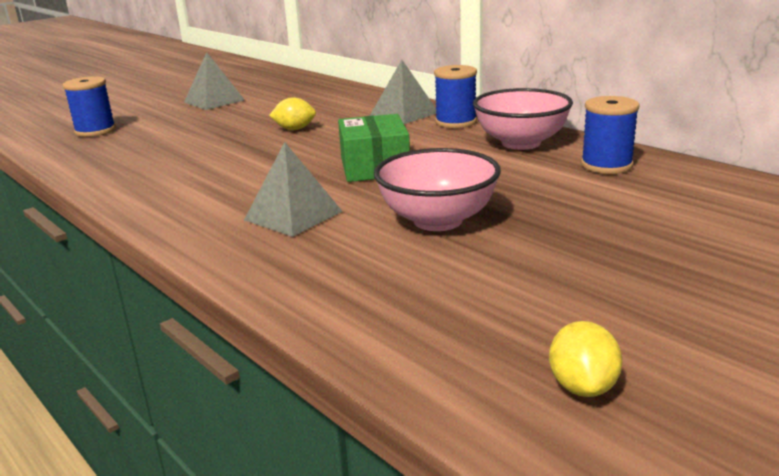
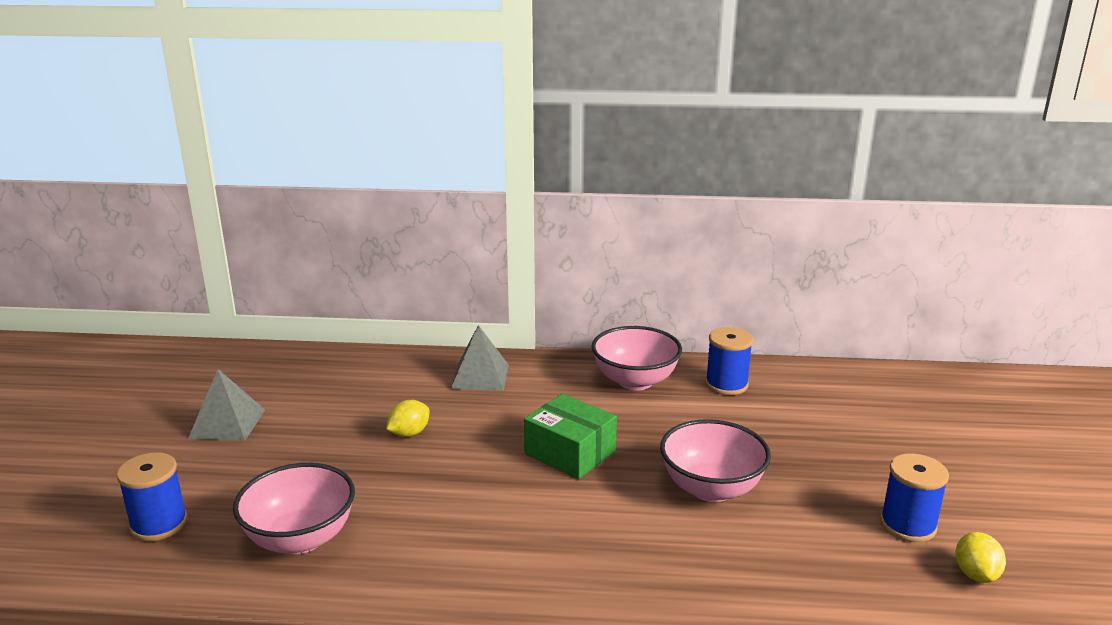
camera: 45 degrees left, 0 degrees up
(134, 156) = (300, 539): none -> pink bowl
(293, 215) = (603, 535): grey pyramid -> none
(456, 122) = (544, 372): blue spool -> blue spool (908, 525)
(582, 386) = (975, 574): yellow lemon -> yellow lemon turned 45 degrees clockwise

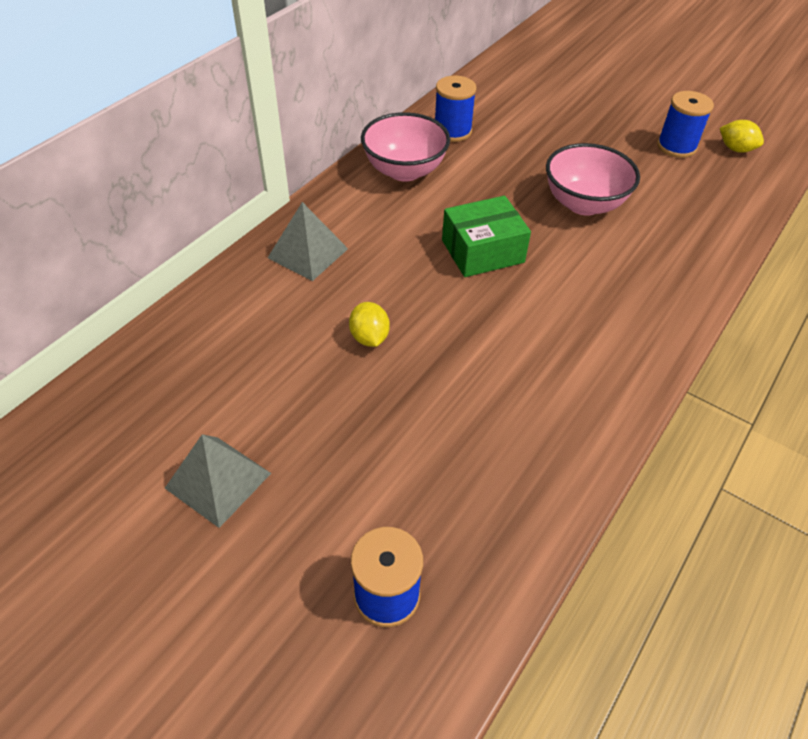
camera: 60 degrees left, 25 degrees up
(300, 539) = (493, 474): pink bowl -> none

